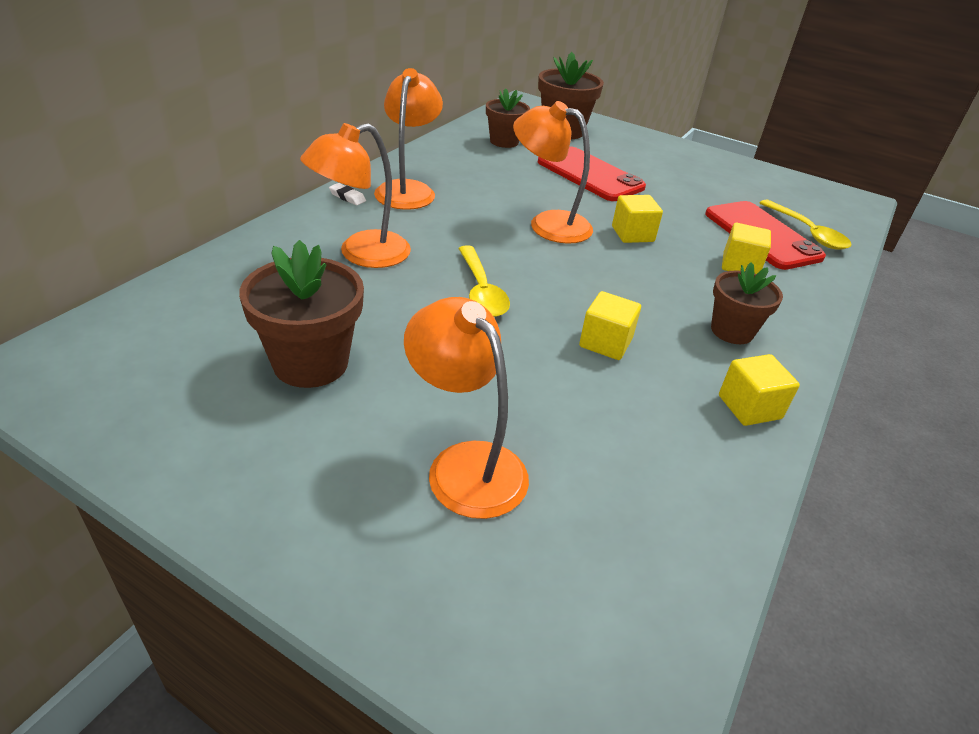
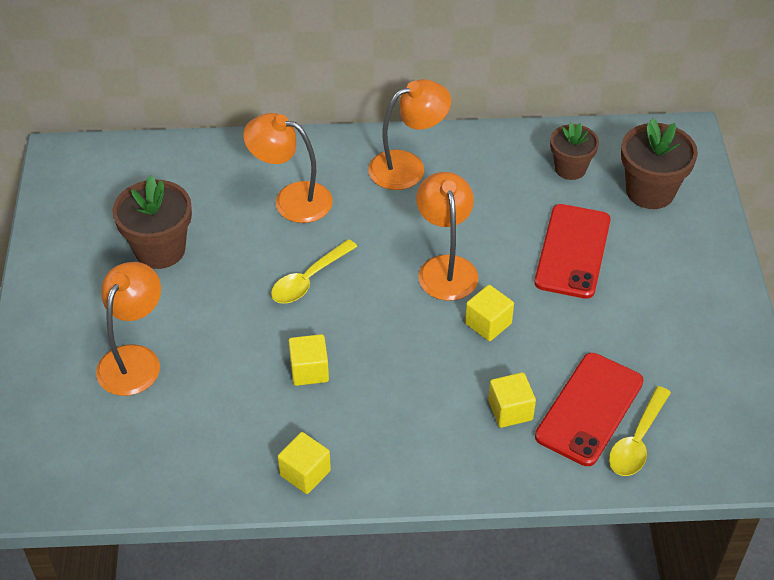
camera: 60 degrees right, 10 degrees up
(347, 197) = (359, 145): white eraser -> none
(732, 331) = (395, 435): brown flower pot -> none

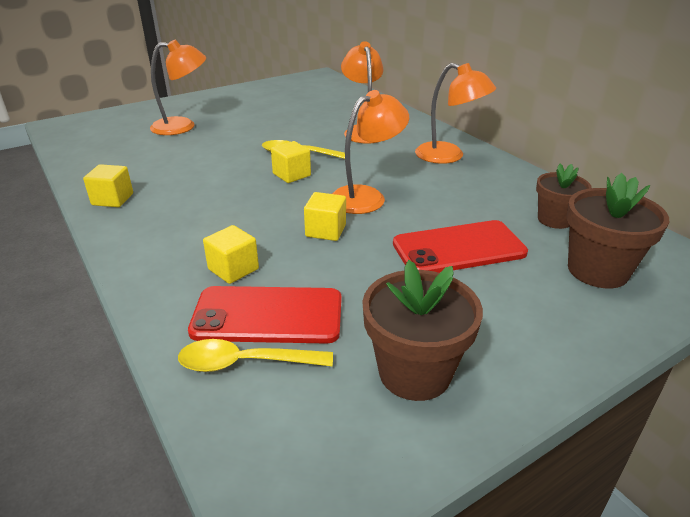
camera: 60 degrees right, 15 degrees down
(160, 249) = (277, 110): brown flower pot -> brown flower pot (414, 372)
(309, 370) = (213, 175): yellow cube -> yellow cube (291, 175)

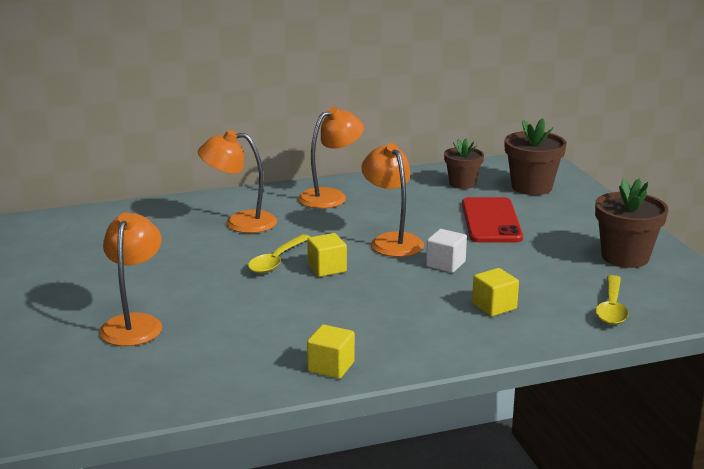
camera: 75 degrees left, 10 degrees down
(268, 315) = (560, 297): red phone -> none
(325, 230) = (445, 264): yellow cube -> white cube

